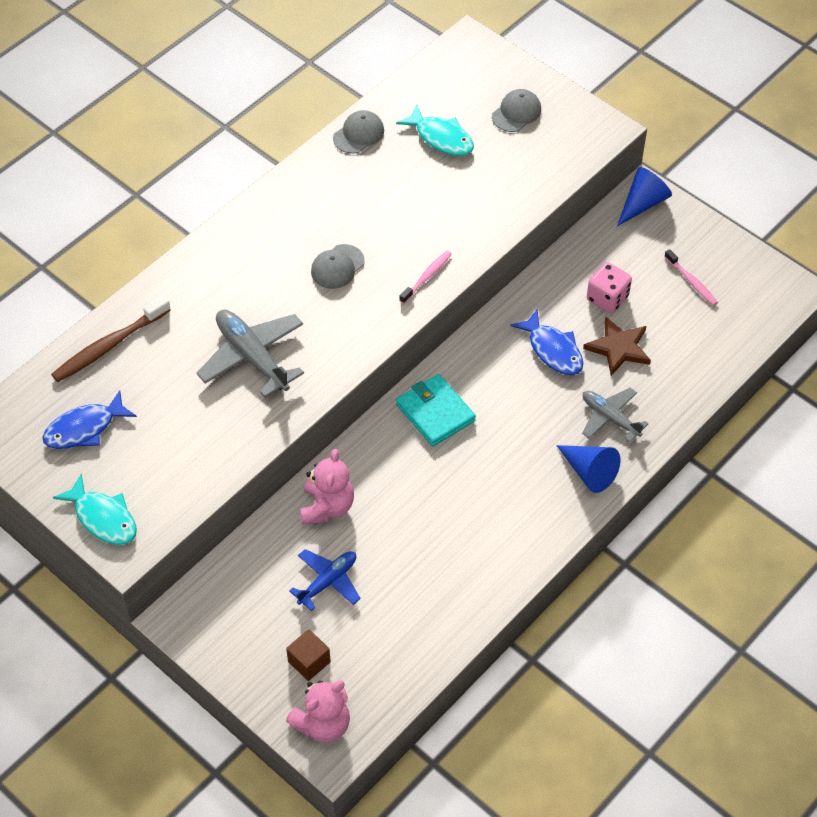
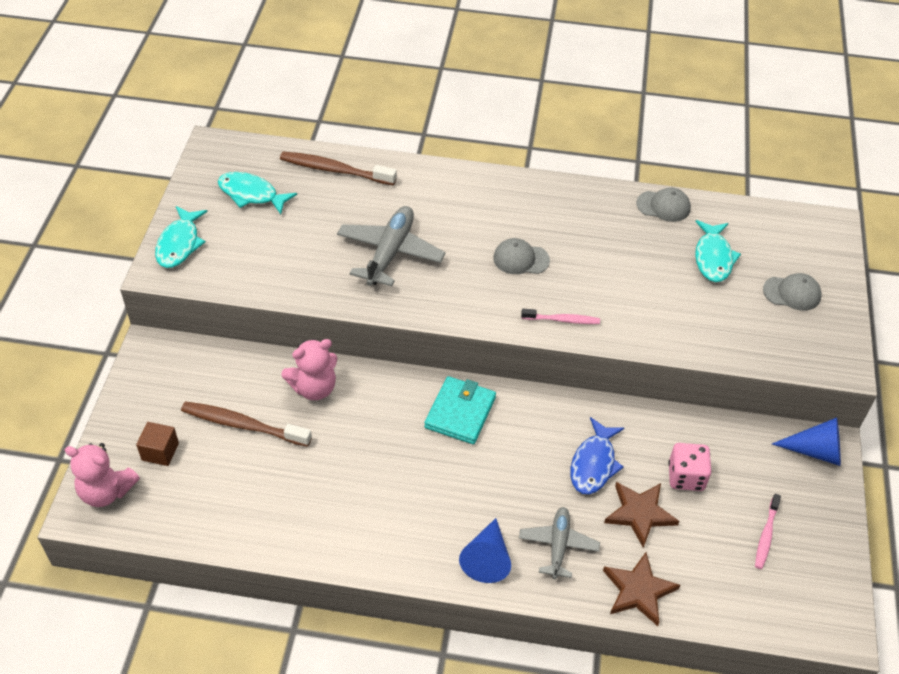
camera: 55 degrees right, 5 degrees down
(84, 428) = (251, 194): blue fish -> turquoise fish
(328, 582) = (243, 425): blue plane -> brown toothbrush
(683, 389) = (638, 590): none -> brown star

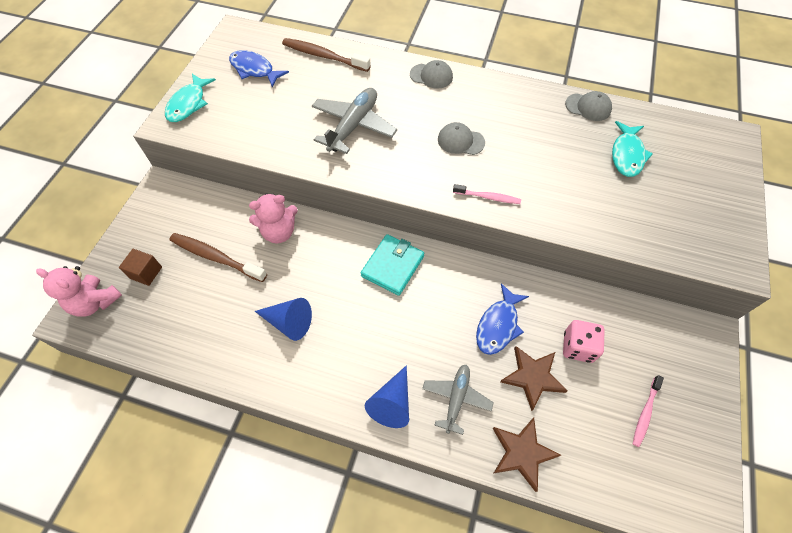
camera: 10 degrees right, 10 degrees up
(251, 194) = (254, 70): turquoise fish -> blue fish
(792, 293) = (695, 193): grey cap -> grey cap (431, 76)
(815, 451) = (697, 336): blue cone -> blue cone (289, 322)

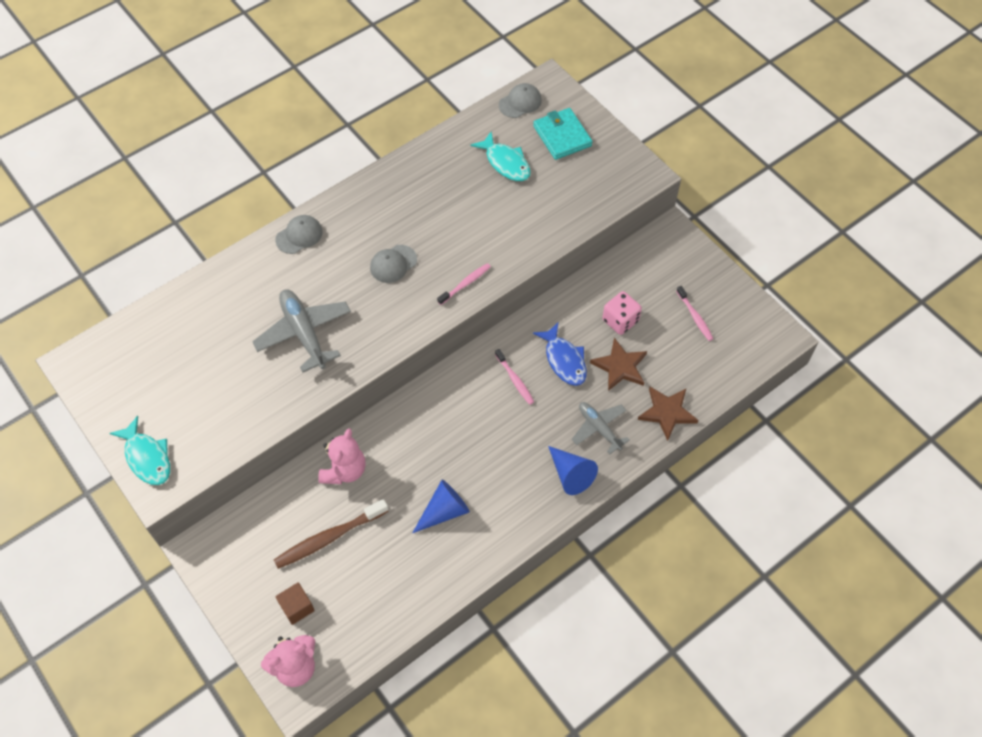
camera: 55 degrees left, 0 degrees up
(254, 70) = (152, 375): blue fish -> none
(324, 56) = (190, 305): brown toothbrush -> none
(392, 266) = (453, 400): turquoise wallet -> turquoise wallet (562, 136)
(447, 298) = (515, 379): none -> pink toothbrush
(588, 107) = (438, 150): grey cap -> grey cap (520, 102)

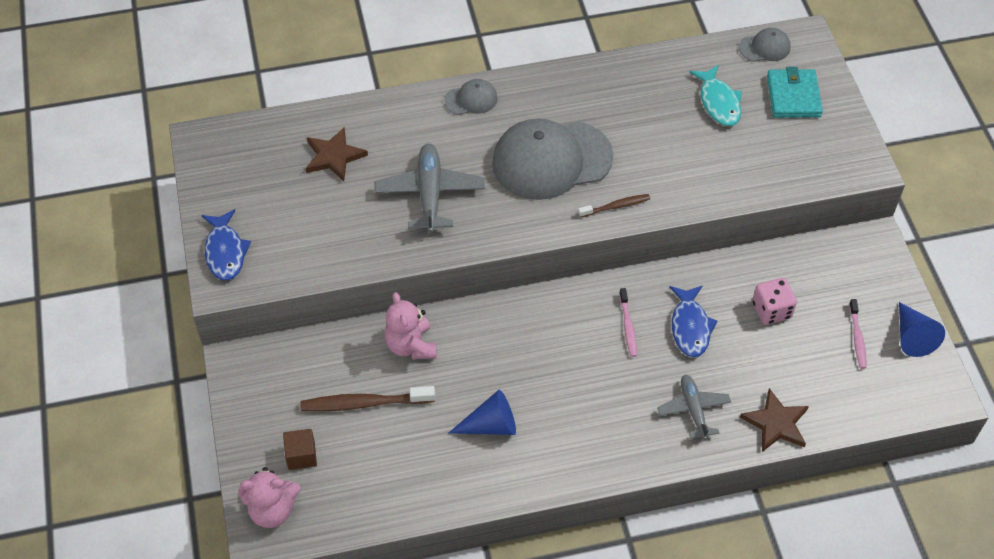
camera: 25 degrees right, 5 degrees down
(147, 457) = (225, 252): turquoise fish -> blue fish
(344, 470) = (411, 345): pink teddy bear -> pink teddy bear turned 120 degrees clockwise
(393, 264) = (551, 160): grey cap -> grey cap, size x2.21
(465, 284) = (615, 206): pink toothbrush -> brown toothbrush
(570, 474) = (639, 443): blue cone -> blue cone (912, 336)
(620, 367) = (748, 357): brown star -> brown star (334, 156)

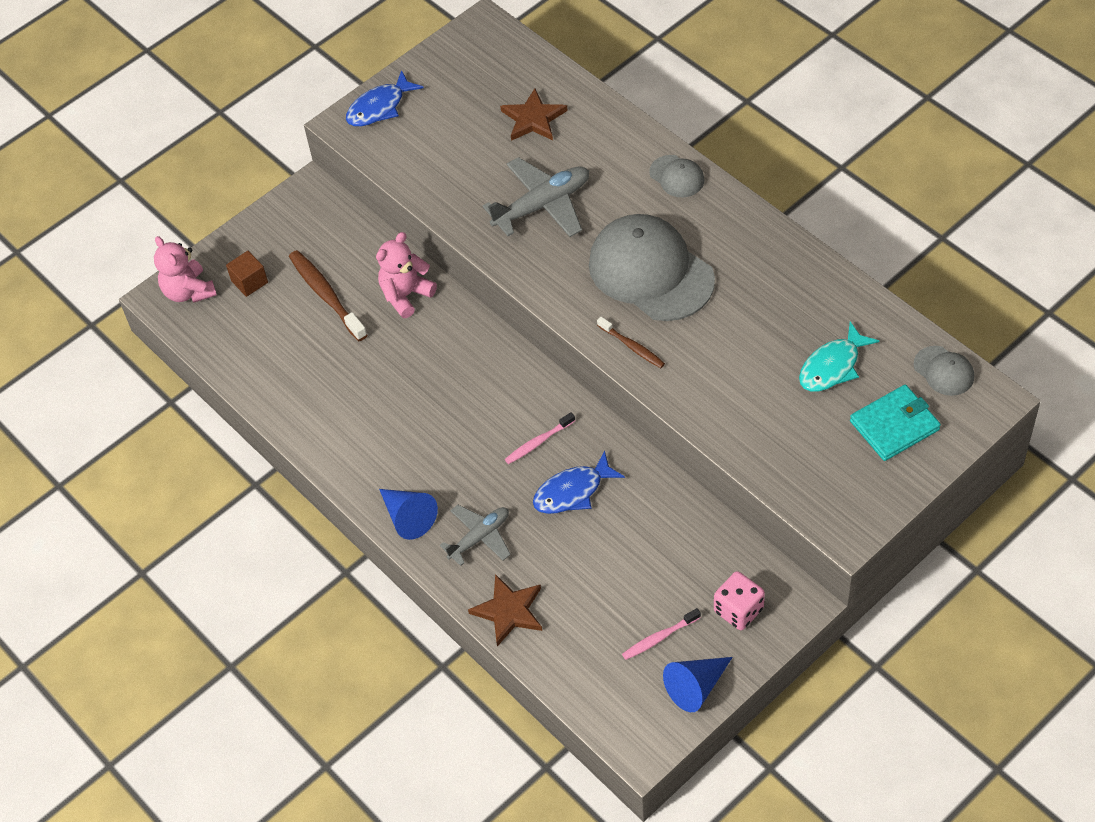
camera: 65 degrees right, 0 degrees up
(490, 425) = (362, 393): blue cone -> blue cone (408, 517)
(771, 310) = (640, 549): pink dice -> pink dice (738, 610)

